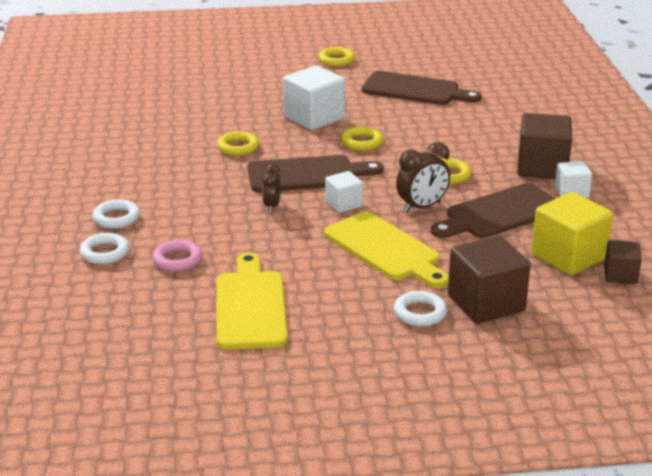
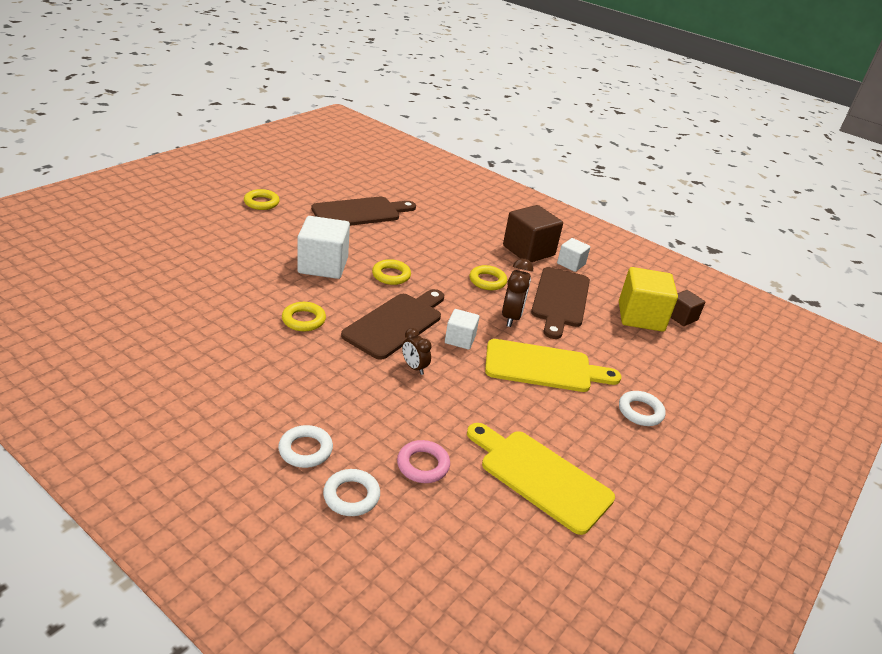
camera: 50 degrees left, 5 degrees up
(486, 303) = (658, 380): brown cube -> none

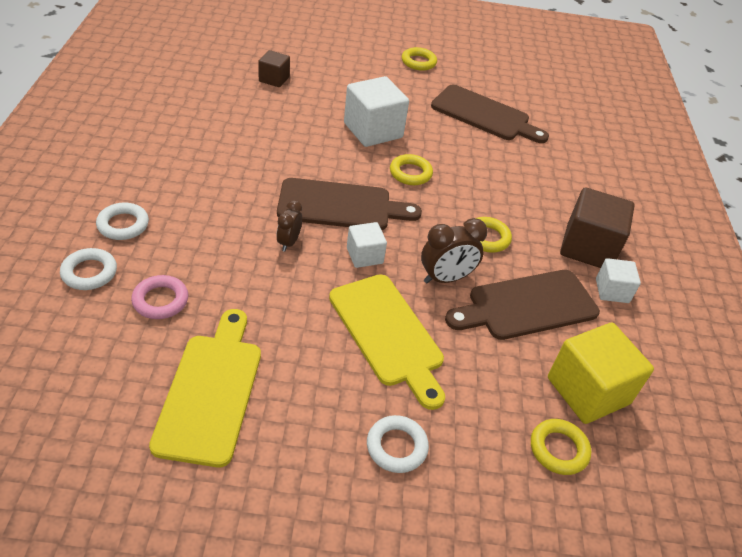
camera: 55 degrees right, 10 degrees up
(303, 320) = (284, 154): yellow ring -> yellow ring (558, 449)
(681, 317) = (641, 435): brown cube -> brown cube (274, 79)

